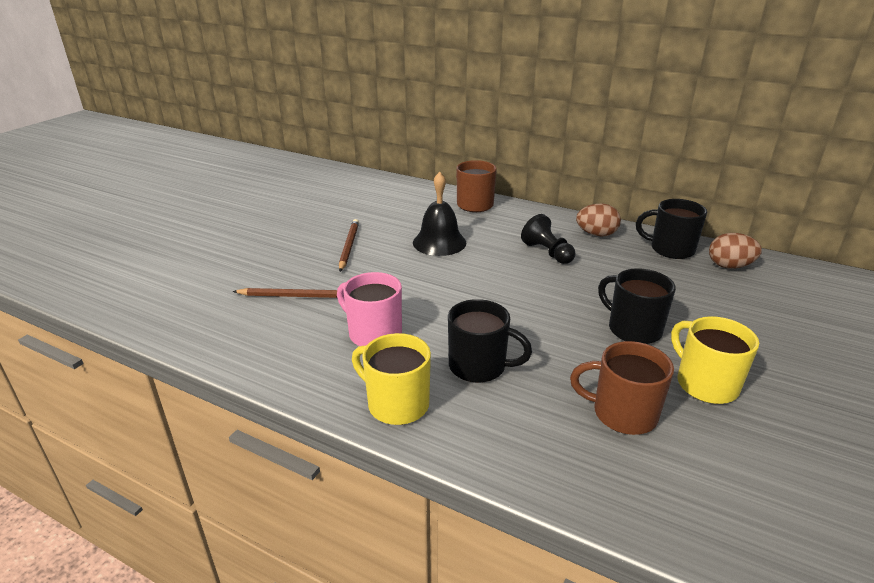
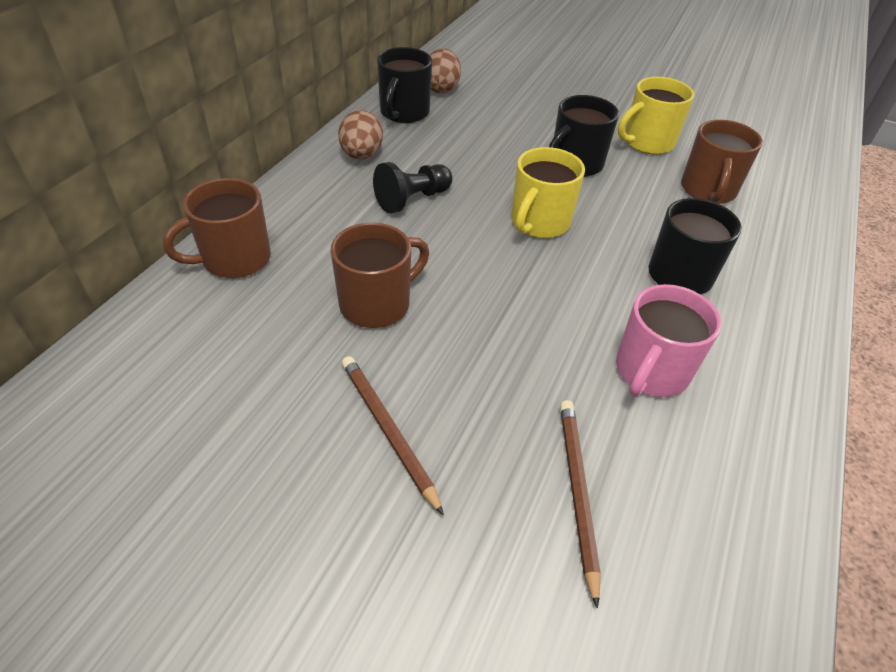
camera: 95 degrees left, 15 degrees up
(349, 246) = (387, 430): brown pencil -> brown pencil turned 60 degrees clockwise
(396, 404) = (774, 341): yellow mug -> yellow mug (539, 222)
(439, 242) = (377, 304): black bell -> brown mug

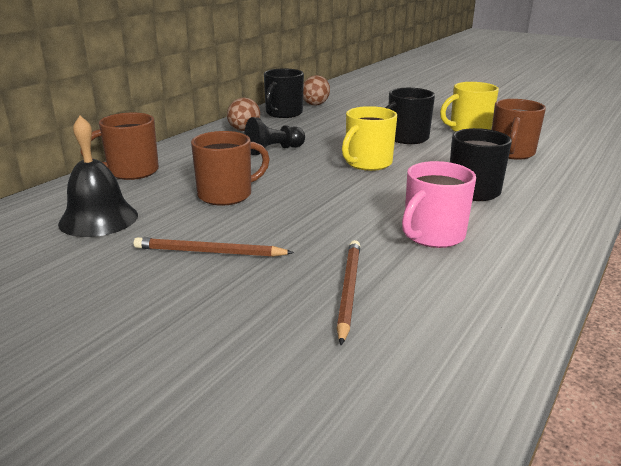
camera: 10 degrees right, 20 degrees down
(221, 370) = (98, 219): none -> black bell
(387, 430) = (209, 252): brown pencil -> brown pencil turned 60 degrees counterclockwise

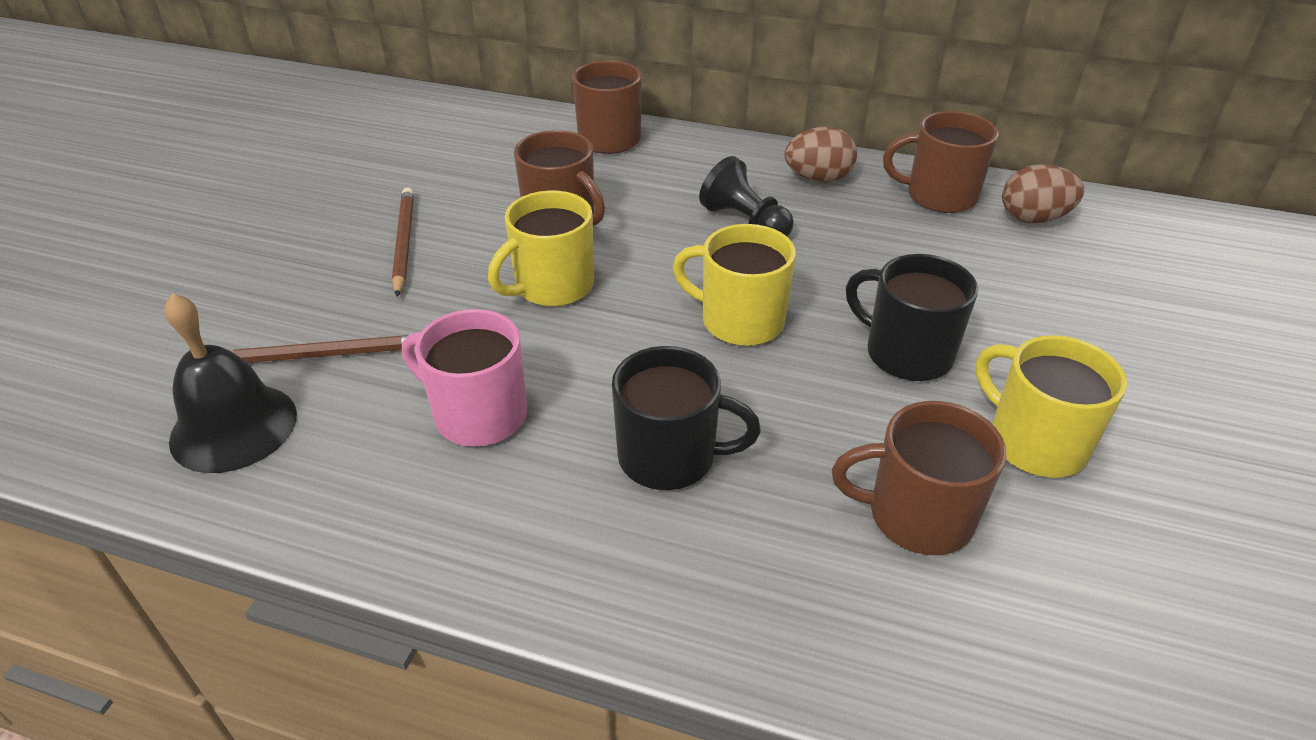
camera: 75 degrees right, 15 degrees up
(98, 219) = (470, 158): black bell -> black bell (233, 427)
(283, 113) = (939, 196): black mug -> brown mug
(306, 204) = (552, 286): none -> yellow mug

